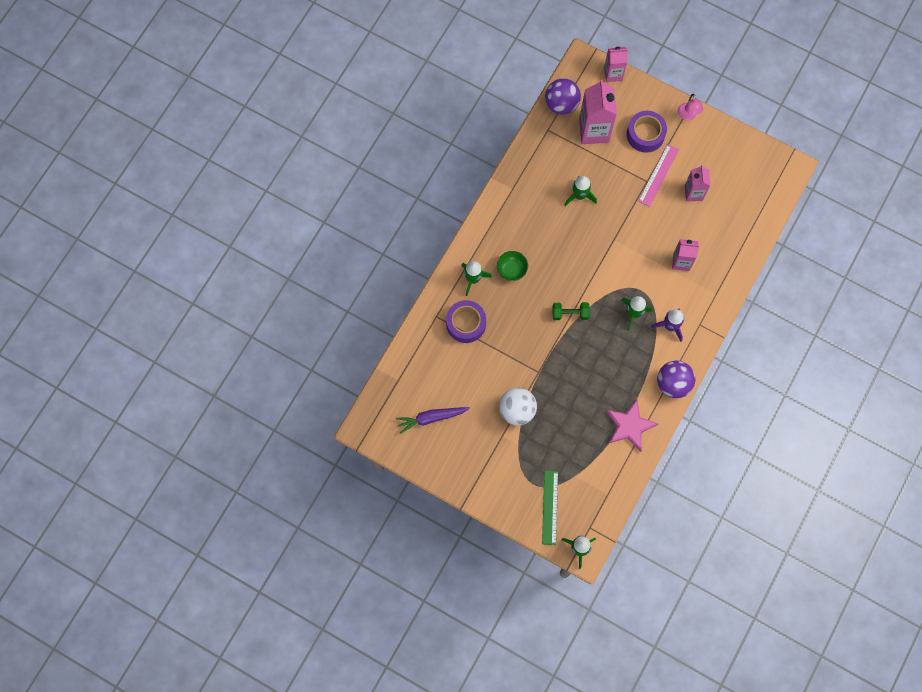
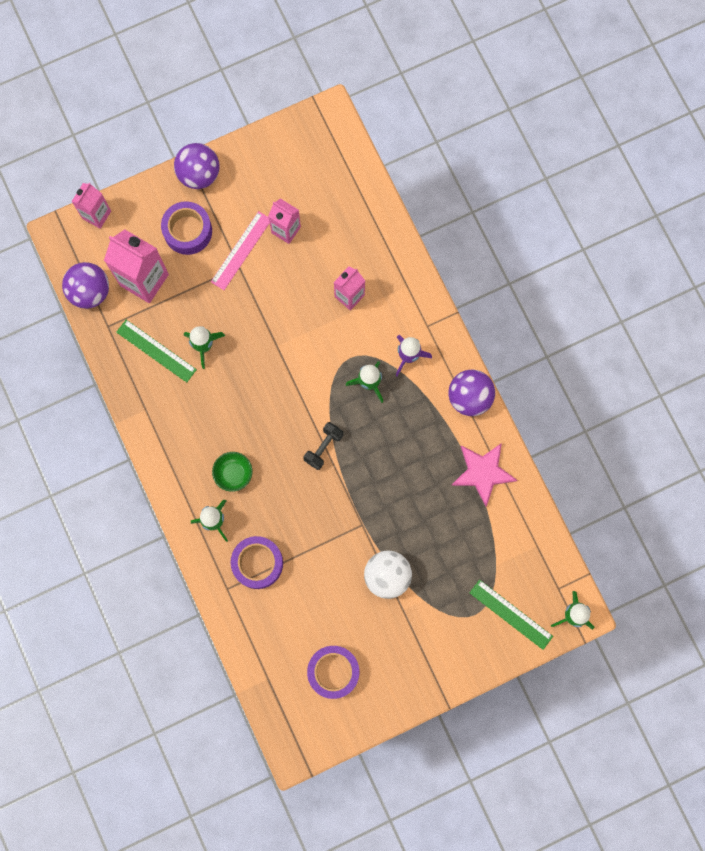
camera: 55 degrees left, 5 degrees up
(431, 418) = (333, 671): purple carrot -> purple tape
(554, 169) = (156, 350): none -> green ruler
(570, 313) = (323, 447): green dumbbell -> black dumbbell
(658, 175) = (241, 250): pink ruler -> pink ruler turned 60 degrees clockwise
(687, 116) = (199, 174): pink lamp -> purple ball

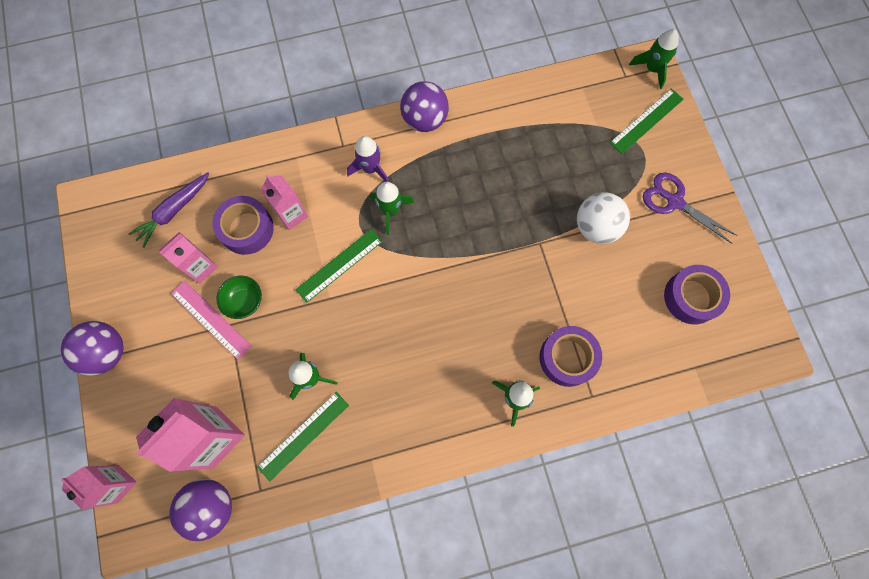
camera: 80 degrees left, 5 degrees down
(188, 231) = (171, 376): purple tape -> purple tape (246, 229)
(233, 474) = (464, 368): green bowl -> green bowl (245, 301)
(308, 348) = (339, 265): none -> green ruler
(323, 447) = (451, 268): black dumbbell -> none
(334, 192) = (174, 211): none -> purple carrot
(427, 649) = (674, 202): none -> purple scissors
(483, 472) = (503, 121): pink star -> none

